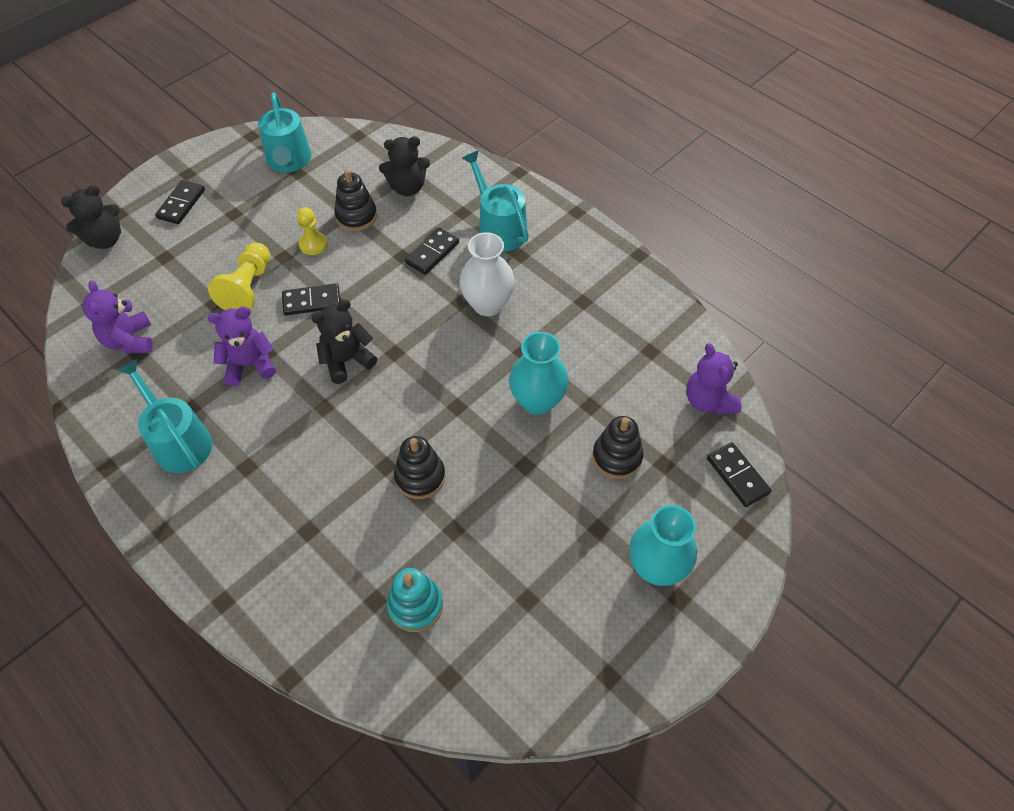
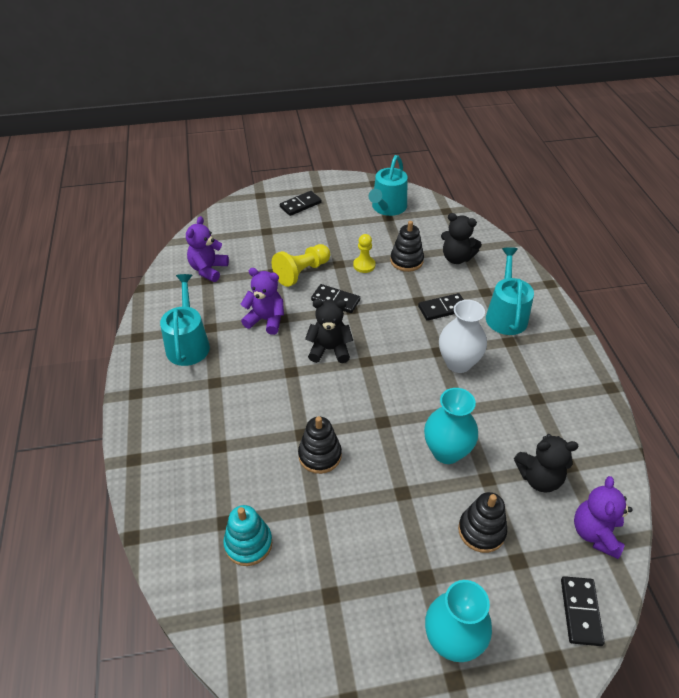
camera: 35 degrees right, 10 degrees down
(105, 240) = (241, 206): black teddy bear -> black teddy bear (539, 478)

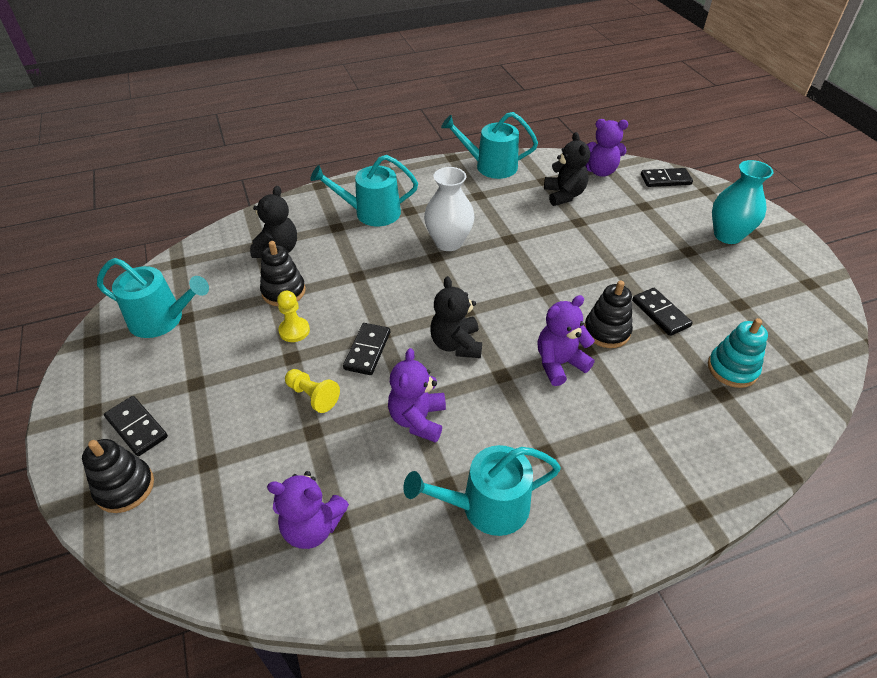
camera: 100 degrees left, 0 degrees up
(292, 410) = (559, 363): none -> purple teddy bear
(302, 272) = (313, 396): yellow pawn -> yellow pawn, size x0.65
(442, 308) = (368, 257): black domino -> black domino (660, 313)
(446, 452) = (561, 245): turquoise vase -> none
(481, 531) = (630, 224): black stacking toy -> black stacking toy (125, 487)
(595, 419) = (491, 166): none -> turquoise watering can

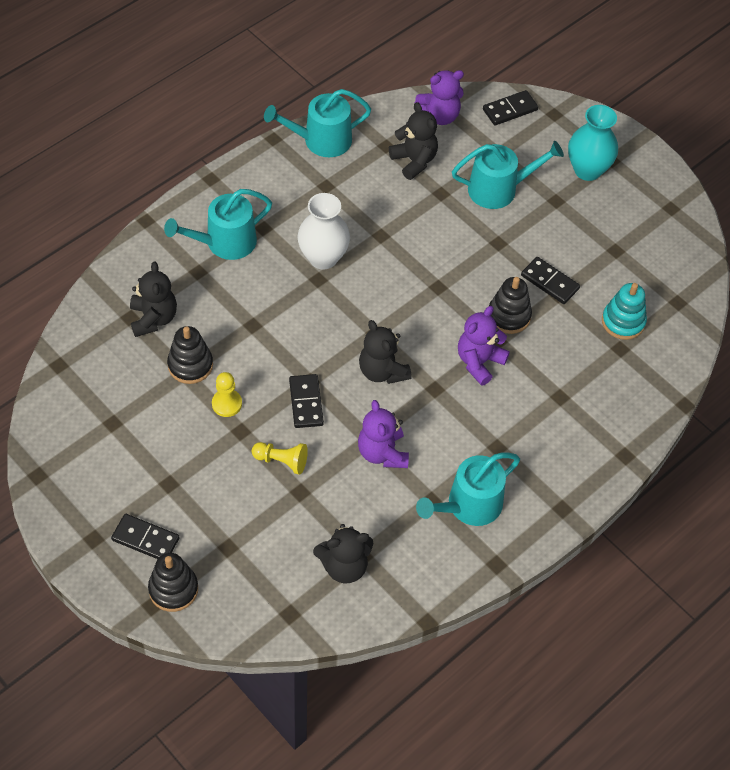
camera: 25 degrees left, 10 degrees up
(162, 319) = (91, 432): turquoise watering can -> turquoise watering can (498, 189)
(312, 527) = (344, 566): purple teddy bear -> black teddy bear

